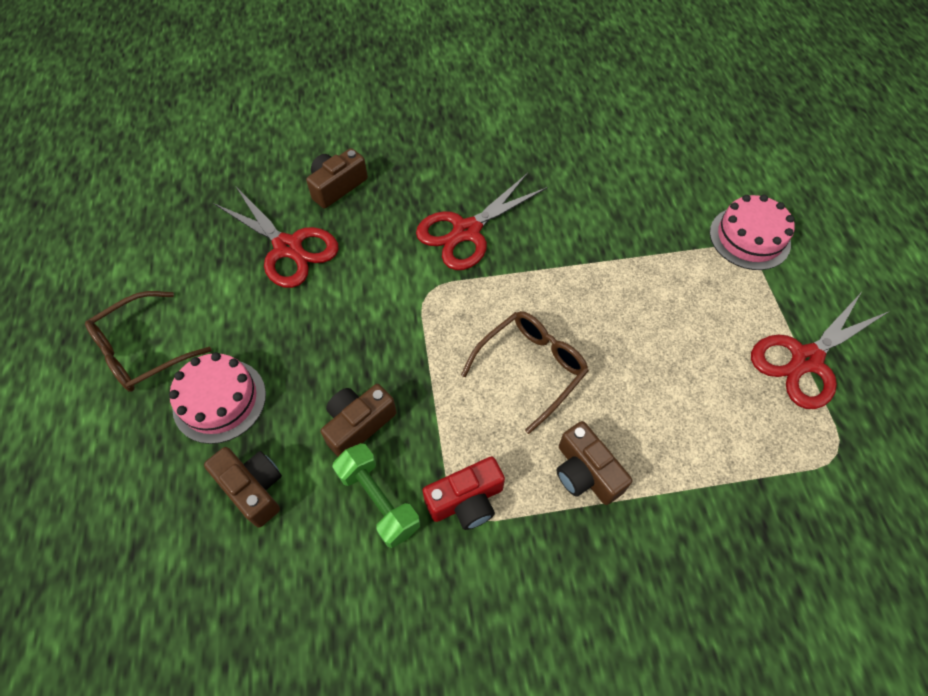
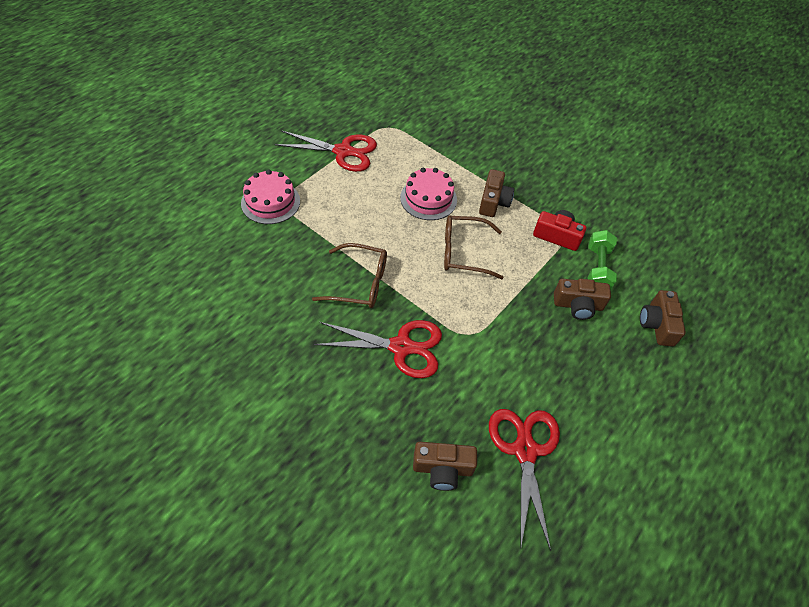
camera: 135 degrees left, 5 degrees down
(142, 350) = (680, 464): brown glasses -> brown glasses (359, 283)
(219, 400) = (647, 385): pink cake -> pink cake (428, 199)

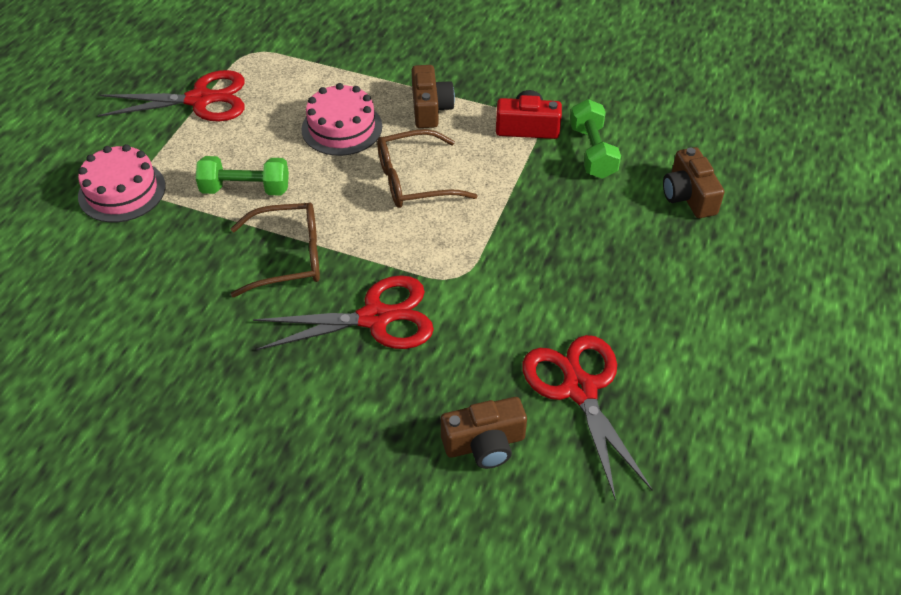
camera: 15 degrees left, 5 degrees down
(349, 224) = (245, 189): none -> green dumbbell
(578, 305) = (583, 202): brown camera -> none

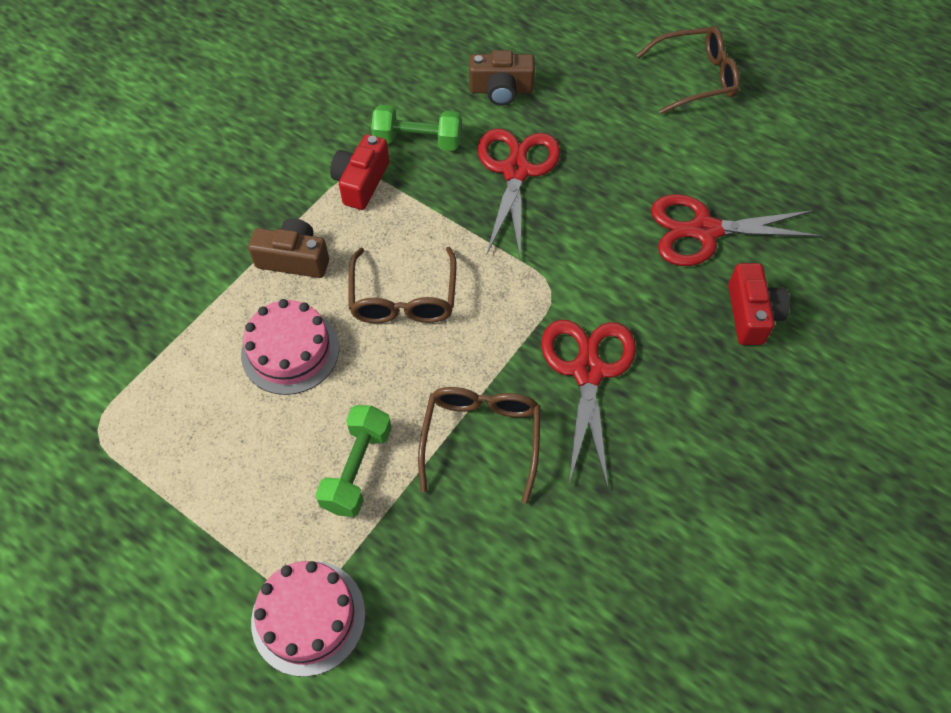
camera: 75 degrees left, 10 degrees up
(200, 100) = (167, 502): red scissors -> red scissors (516, 170)
(484, 444) = (751, 314): brown camera -> red camera
(802, 354) = (695, 78): none -> brown glasses

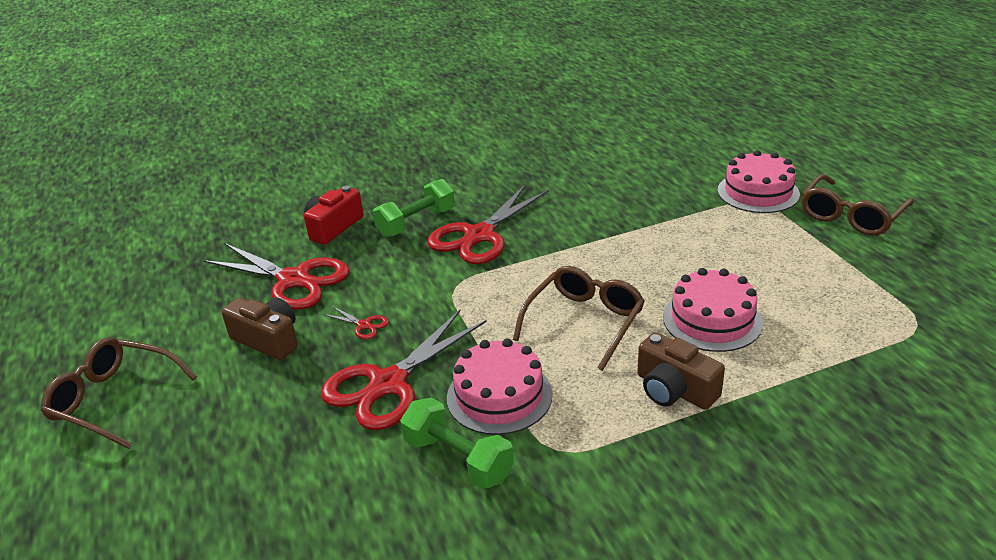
camera: 145 degrees left, 25 degrees down
(357, 469) = (689, 239): green dumbbell -> green dumbbell (416, 223)
(361, 182) = (556, 438): red camera -> none
(425, 197) = (499, 396): none -> pink cake
(481, 438) = (587, 228): brown glasses -> brown glasses (851, 216)
(501, 90) = (310, 479): brown camera -> brown camera (268, 340)
(588, 212) = (364, 325): none -> red scissors

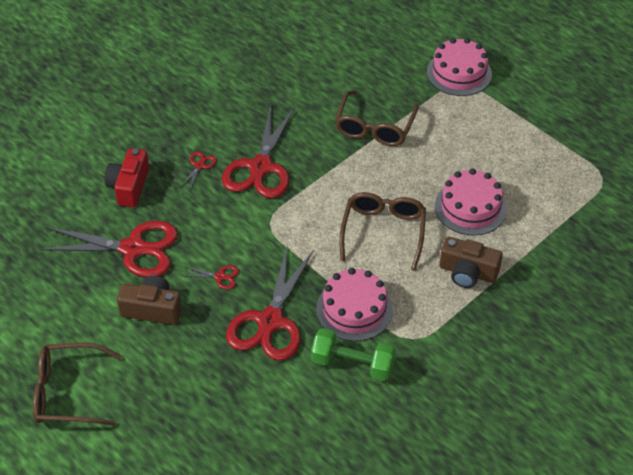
camera: 25 degrees left, 15 degrees up
(416, 223) = (199, 165): green dumbbell -> red scissors
(851, 216) = (534, 85): brown glasses -> brown glasses (374, 127)

